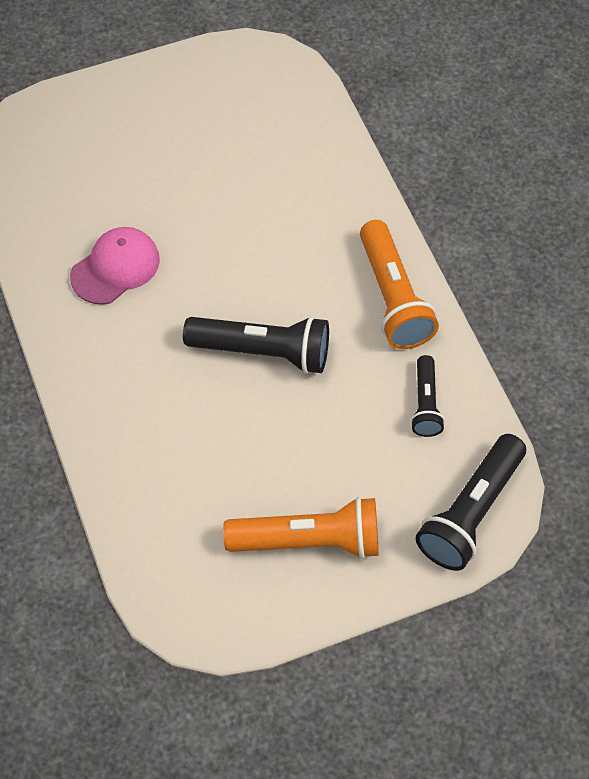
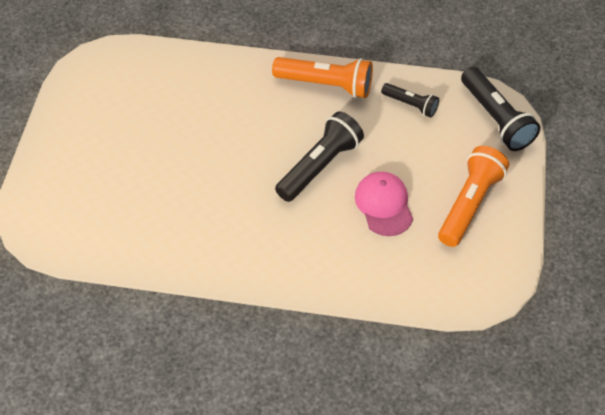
camera: 60 degrees left, 5 degrees down
(115, 268) = (196, 216): pink cap -> pink cap (384, 205)

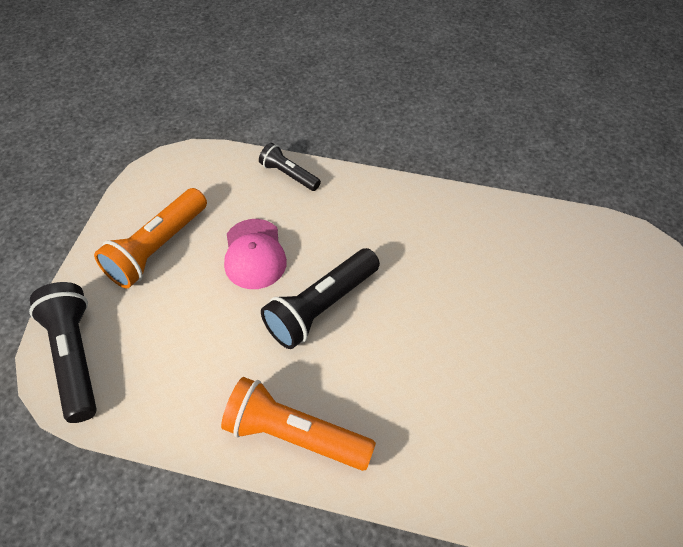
camera: 175 degrees left, 0 degrees up
(410, 105) = (181, 389): black flashlight -> black flashlight (289, 175)

